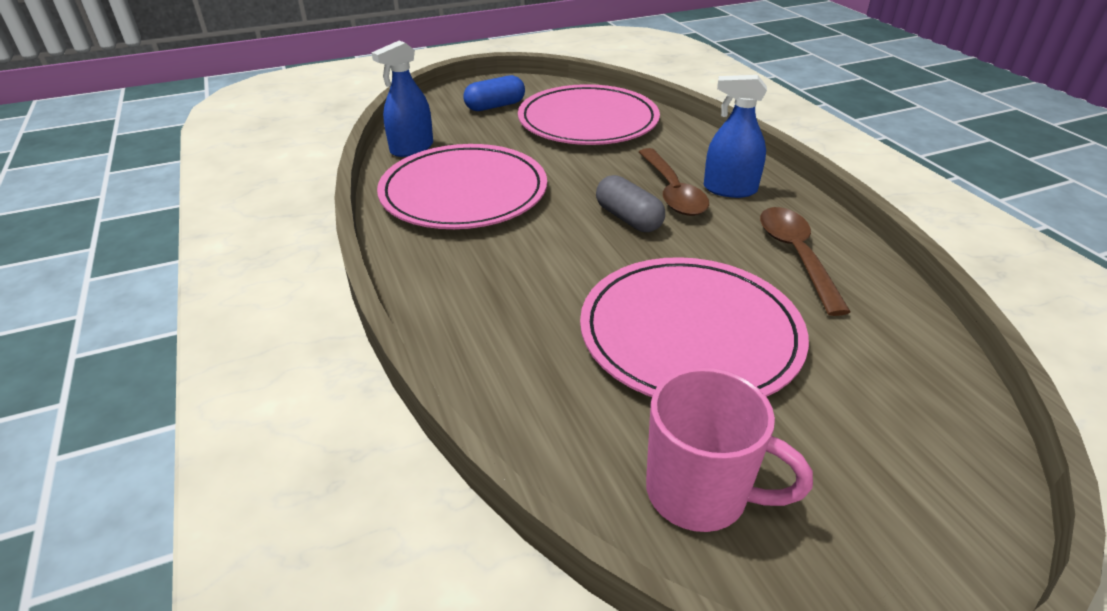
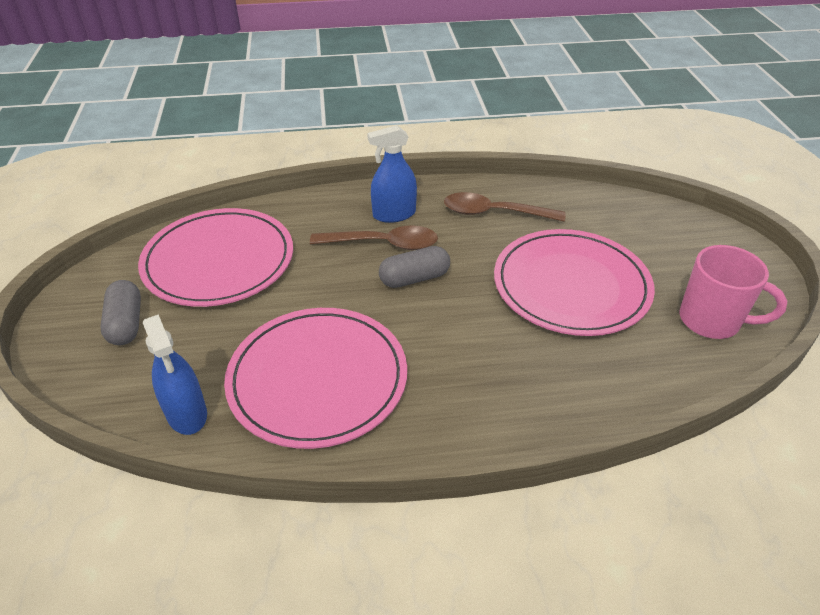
camera: 75 degrees left, 5 degrees up
(495, 106) = (126, 323): blue capsule -> grey capsule
(700, 493) = (711, 321): pink mug -> pink mug turned 75 degrees clockwise
(730, 189) = (394, 214): blue spray bottle -> blue spray bottle turned 45 degrees clockwise

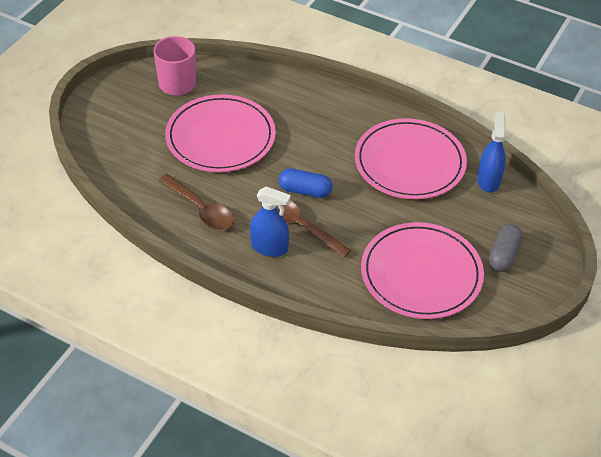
camera: 145 degrees left, 5 degrees up
(414, 278) = (305, 191): grey capsule -> blue capsule

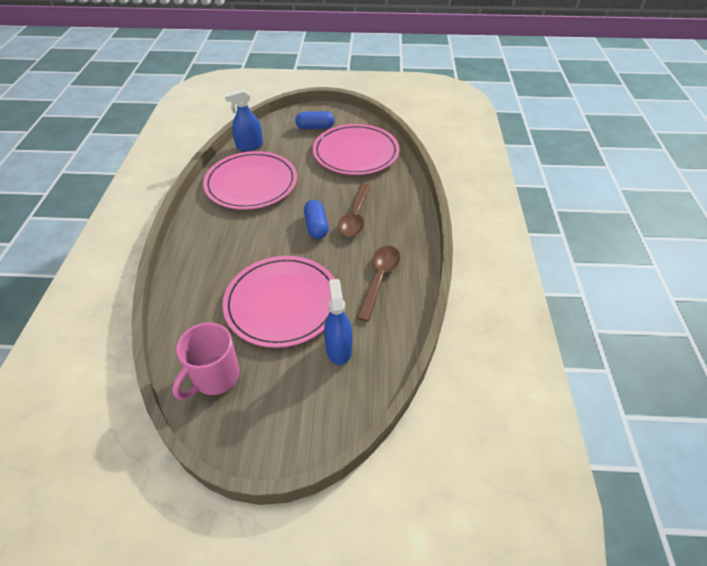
camera: 115 degrees left, 0 degrees up
(269, 247) = (388, 225): blue spray bottle -> blue spray bottle (338, 349)
(503, 255) = (315, 127): grey capsule -> blue capsule

